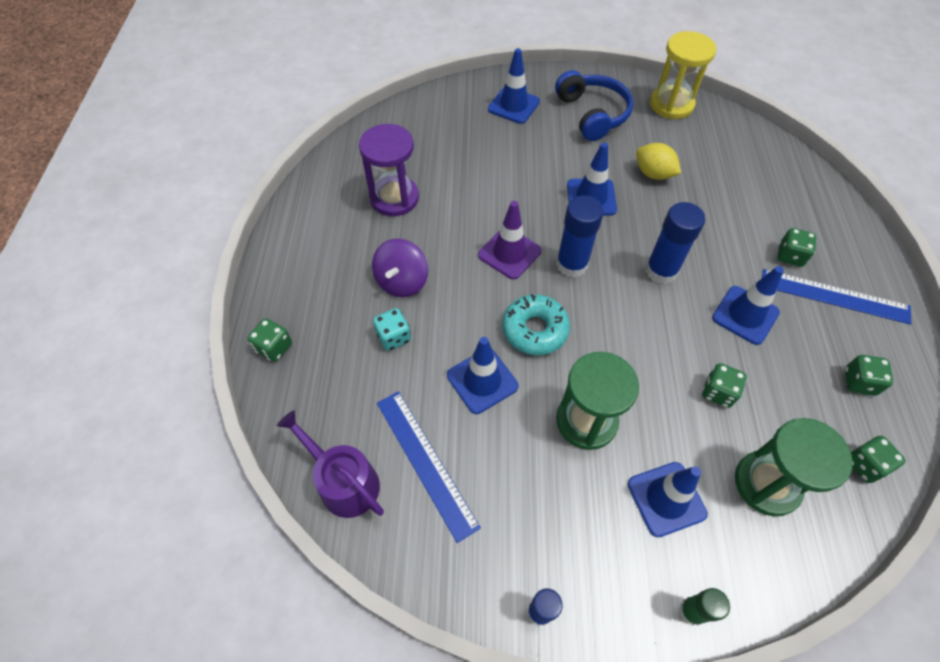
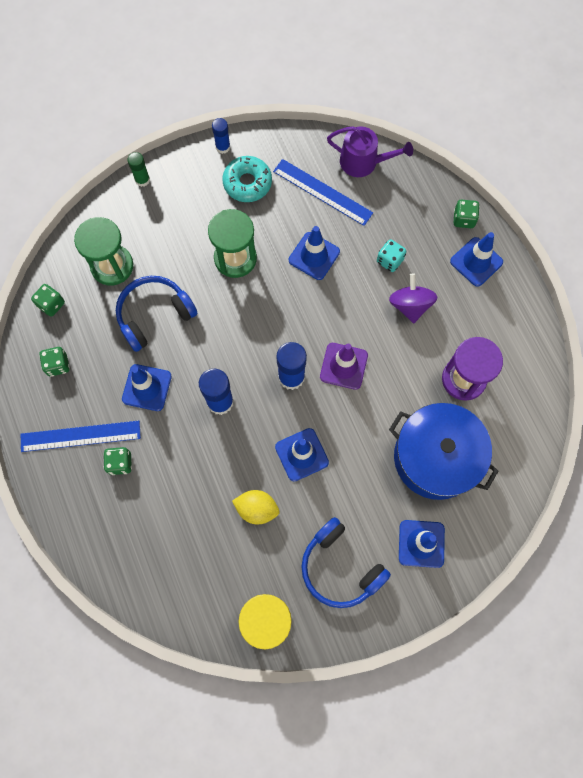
camera: 155 degrees right, 15 degrees up
(463, 152) = (436, 457): none -> blue pot
(535, 330) = (295, 308): turquoise donut -> turquoise donut (247, 183)
(666, 499) = (171, 231): blue traffic cone -> blue traffic cone (476, 262)
(718, 392) = (154, 315): green dice -> blue headphones

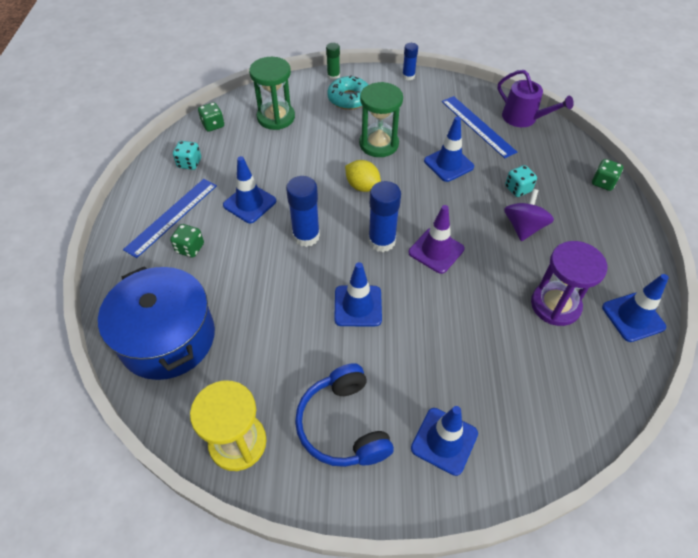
camera: 25 degrees right, 20 degrees down
(58, 365) = (189, 163): green dice -> turquoise dice
(80, 436) = (172, 216): blue ruler -> blue ruler turned 75 degrees counterclockwise
(154, 315) = (288, 158): blue headphones -> none
(247, 183) = (416, 102): turquoise donut -> turquoise donut (349, 99)
(257, 509) = (288, 334): yellow lemon -> yellow lemon (362, 186)
(436, 457) = (496, 363): blue pot -> blue pot (167, 338)
(476, 262) = (604, 217): blue traffic cone -> blue traffic cone (633, 317)

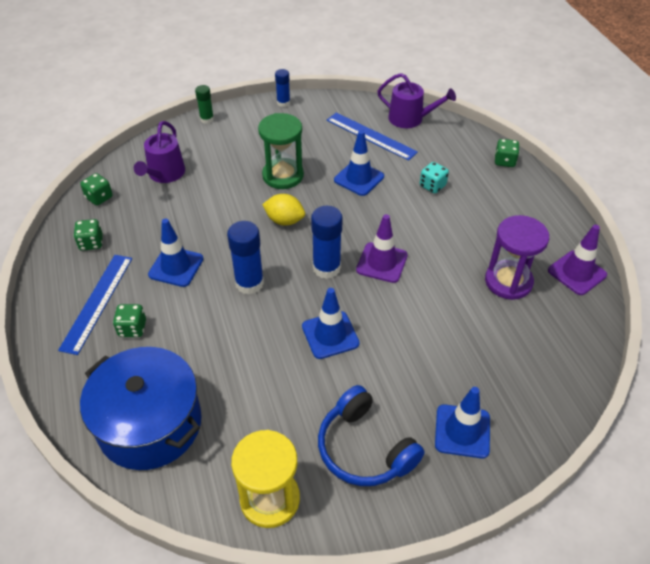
camera: 20 degrees left, 5 degrees down
(189, 163) = (91, 243): turquoise dice -> green dice
(276, 117) = (164, 174): green hourglass -> purple watering can
(349, 99) = (233, 138): turquoise donut -> none
(523, 227) = (452, 220): purple spinning top -> none
(633, 317) = (577, 273): blue traffic cone -> purple traffic cone

